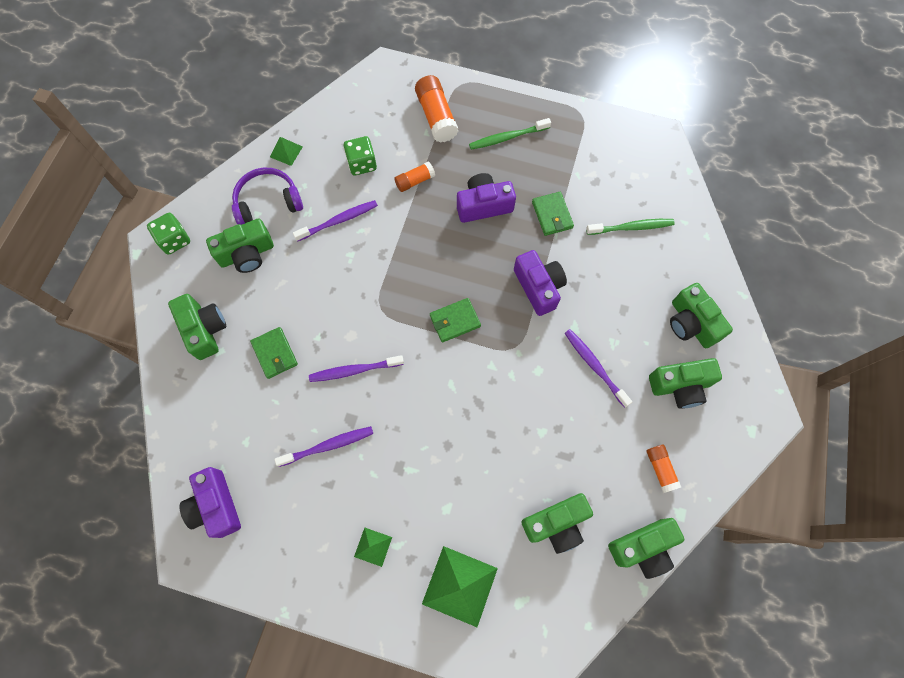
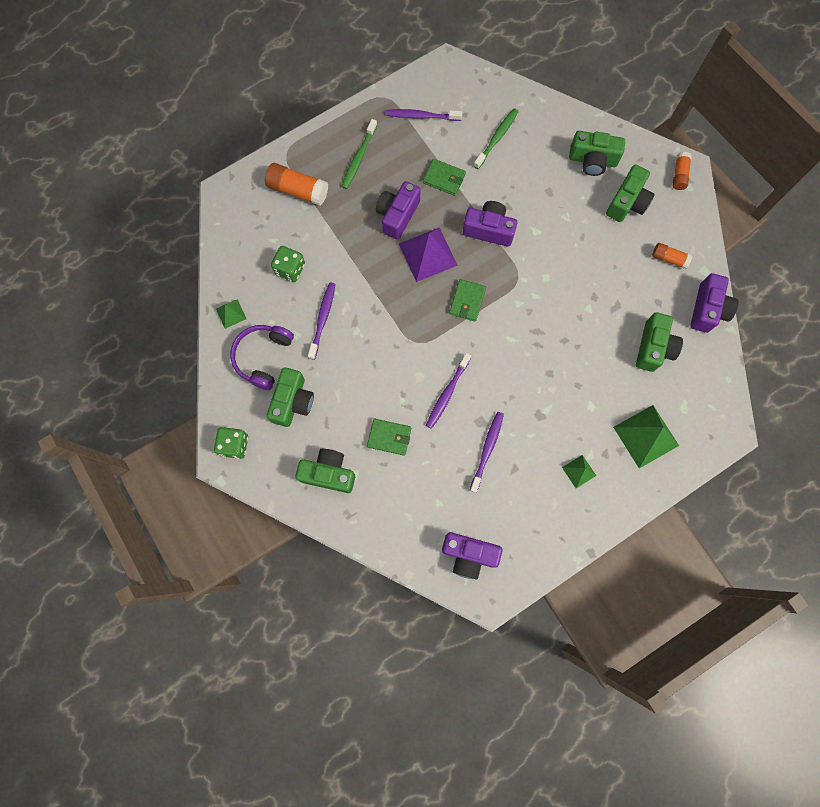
camera: 50 degrees left, 5 degrees up
(415, 181) = (337, 245): orange glue stick -> orange glue stick (679, 175)
(470, 256) = (428, 254): none -> purple pyramid
(594, 366) = (572, 241): purple toothbrush -> purple toothbrush (421, 116)
(643, 548) = (707, 309): green camera -> purple camera

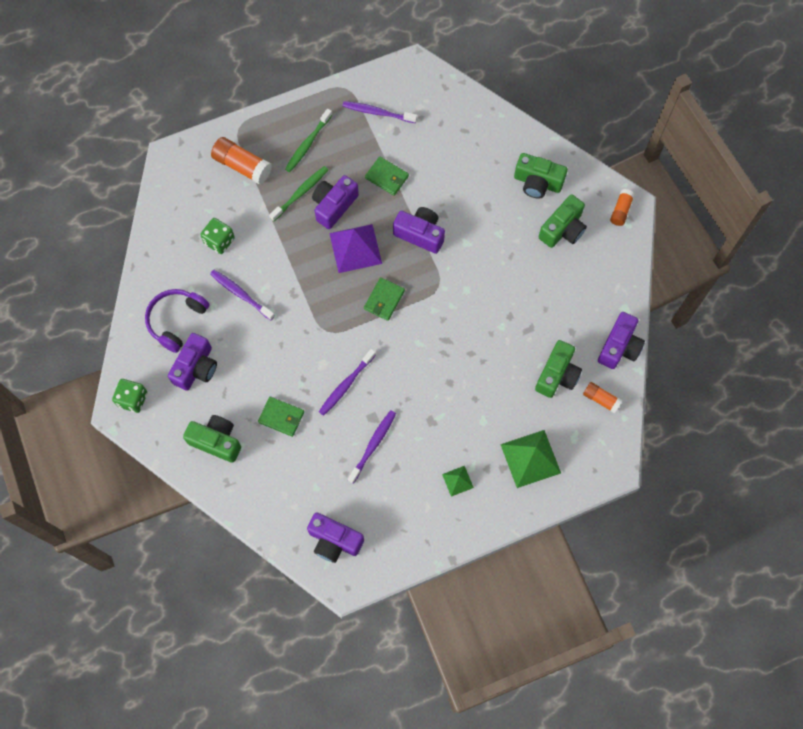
camera: 10 degrees right, 5 degrees down
(231, 313) = (154, 274): green pyramid -> none
(293, 402) = (196, 368): green camera -> purple camera
(323, 319) = (241, 294): purple toothbrush -> purple toothbrush turned 75 degrees counterclockwise
(497, 138) = (447, 146): green toothbrush -> green toothbrush (300, 193)
(669, 258) = (592, 291): orange glue stick -> orange glue stick (601, 399)

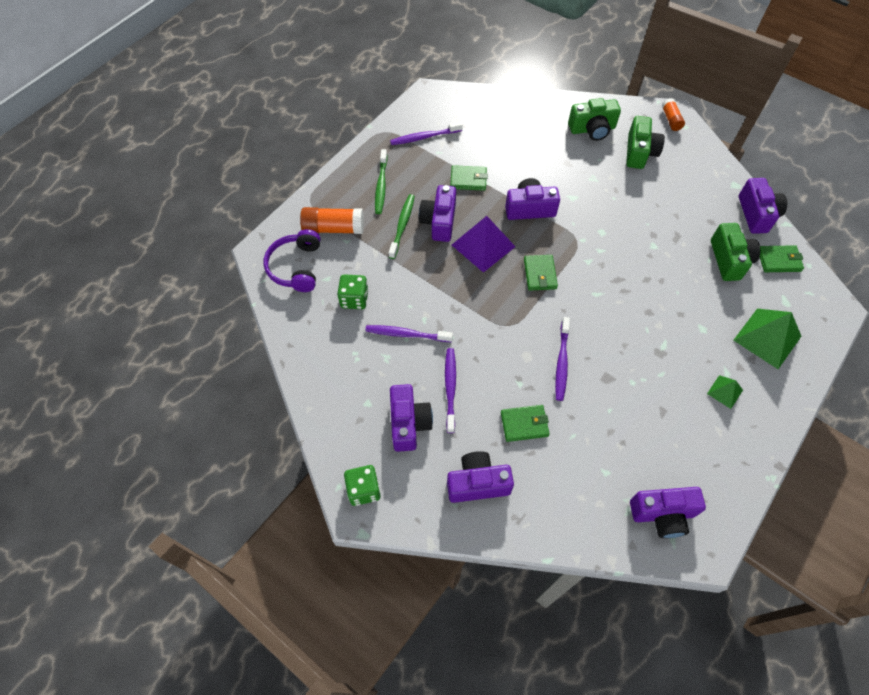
camera: 30 degrees left, 10 degrees down
(176, 321) = (360, 390): purple headphones -> purple headphones (296, 267)
(216, 441) = (477, 483): green camera -> purple camera
(373, 445) = (627, 402): purple toothbrush -> purple toothbrush (450, 388)
(601, 399) = (779, 260): orange glue stick -> green wallet

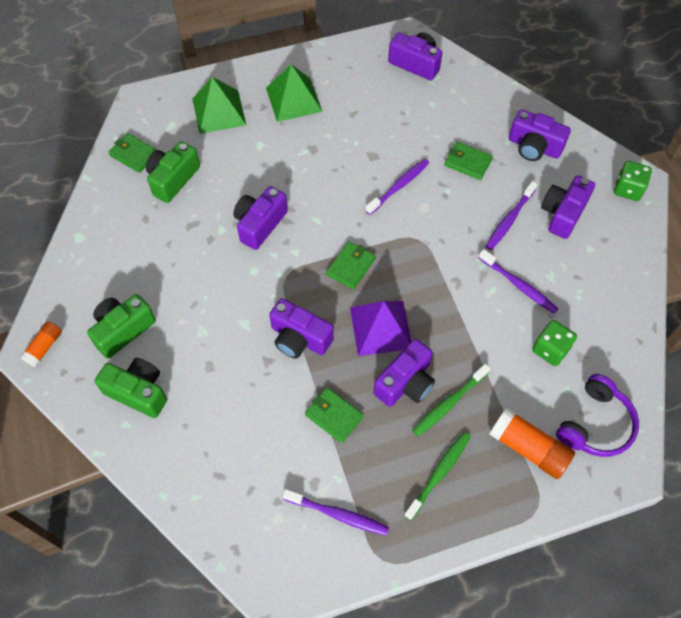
camera: 145 degrees left, 0 degrees up
(725, 391) = (294, 99): green pyramid -> green pyramid, size x1.95
(756, 214) = (98, 200): purple camera -> purple camera (260, 224)

